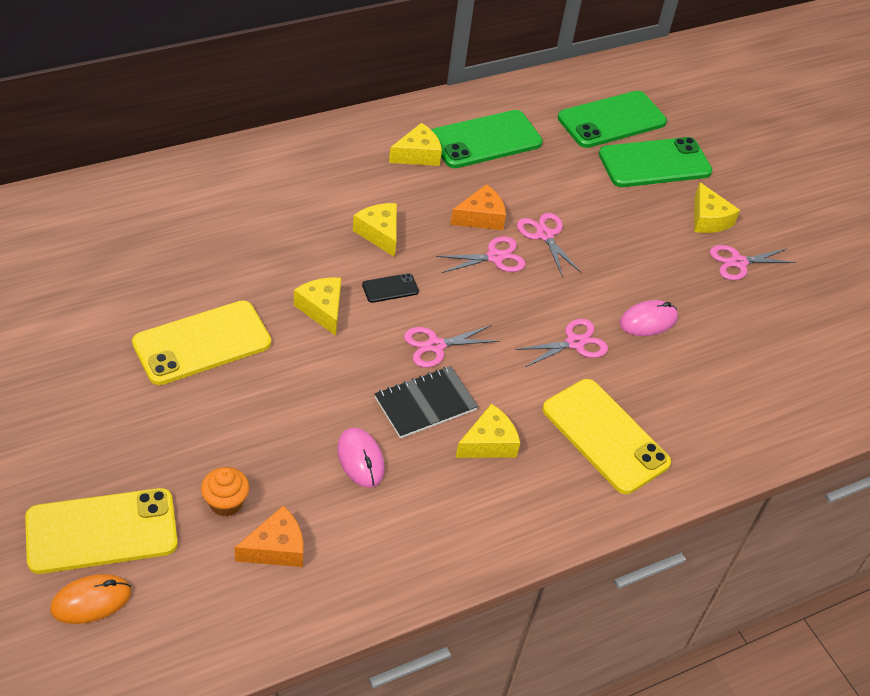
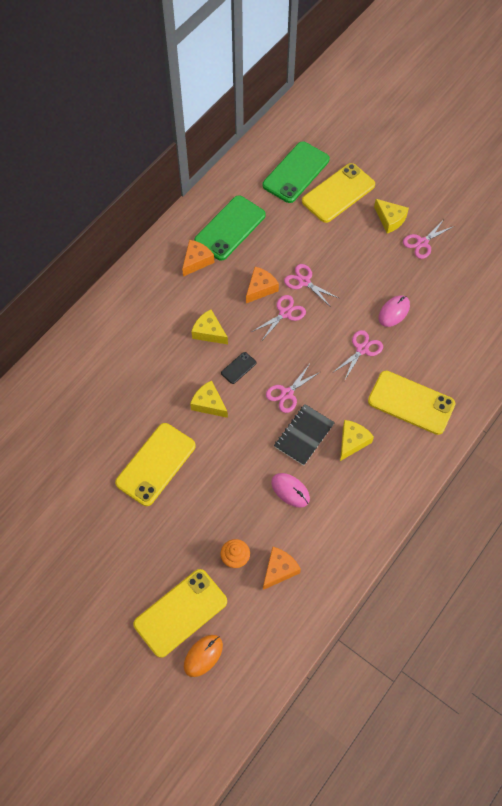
camera: 20 degrees left, 15 degrees up
(418, 155) = (196, 261): yellow cheese -> orange cheese
(654, 163) = (338, 193): green phone -> yellow phone

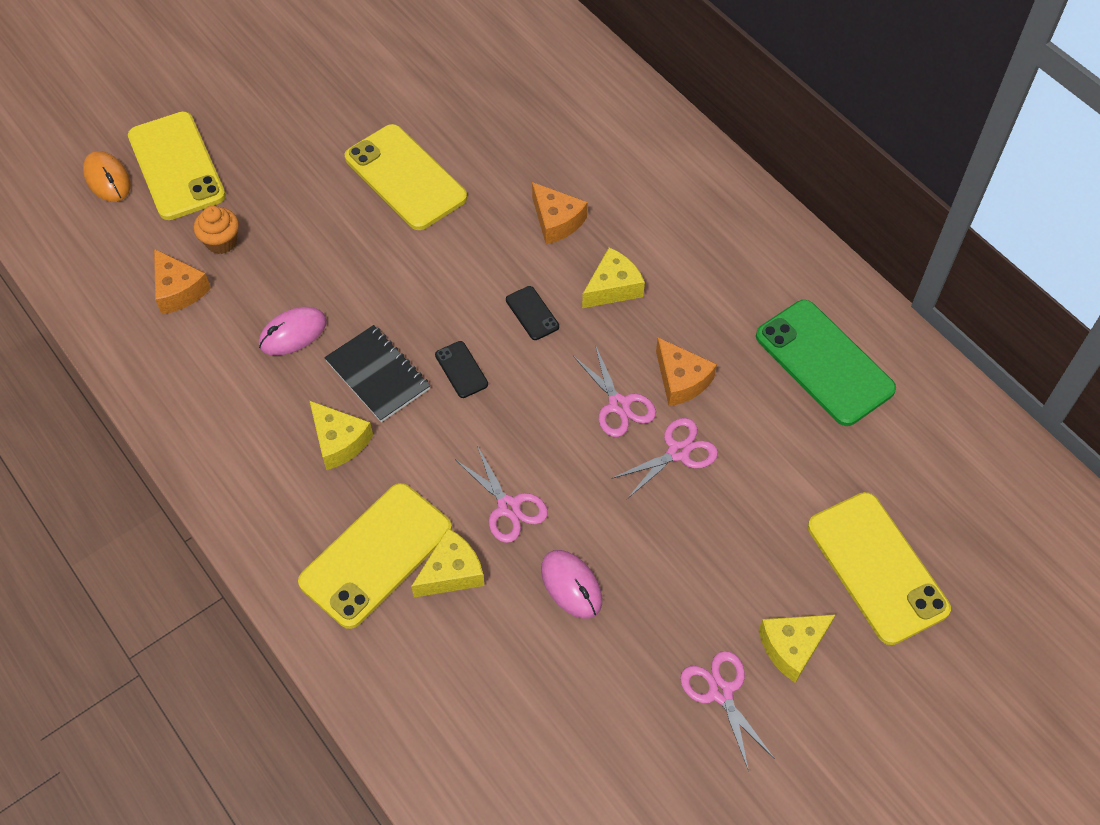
camera: 105 degrees right, 5 degrees down
(196, 261) = (762, 298): orange cheese -> orange cheese (556, 221)
(209, 404) = (481, 260): yellow cheese -> yellow cheese (451, 572)
(287, 394) = (461, 370): pink scissors -> black phone
(296, 172) = (942, 504): green phone -> none

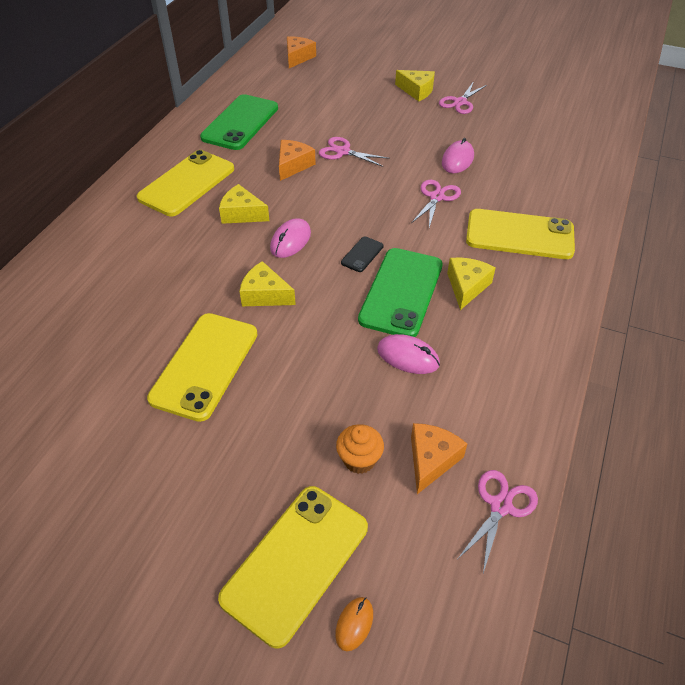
camera: 120 degrees left, 10 degrees down
(107, 179) = (354, 624): orange mouse -> orange mouse, size x0.63
(377, 375) = (401, 292): black notebook -> green phone
(451, 572) = (496, 202): yellow cheese -> yellow cheese (265, 295)
(532, 313) = (290, 241): black phone -> pink mouse
(556, 221) = (199, 260): orange cheese -> orange cheese (298, 57)
(619, 405) = (330, 181): pink scissors -> pink scissors (500, 506)
(877, 567) = (352, 80): yellow phone -> yellow phone (187, 183)

